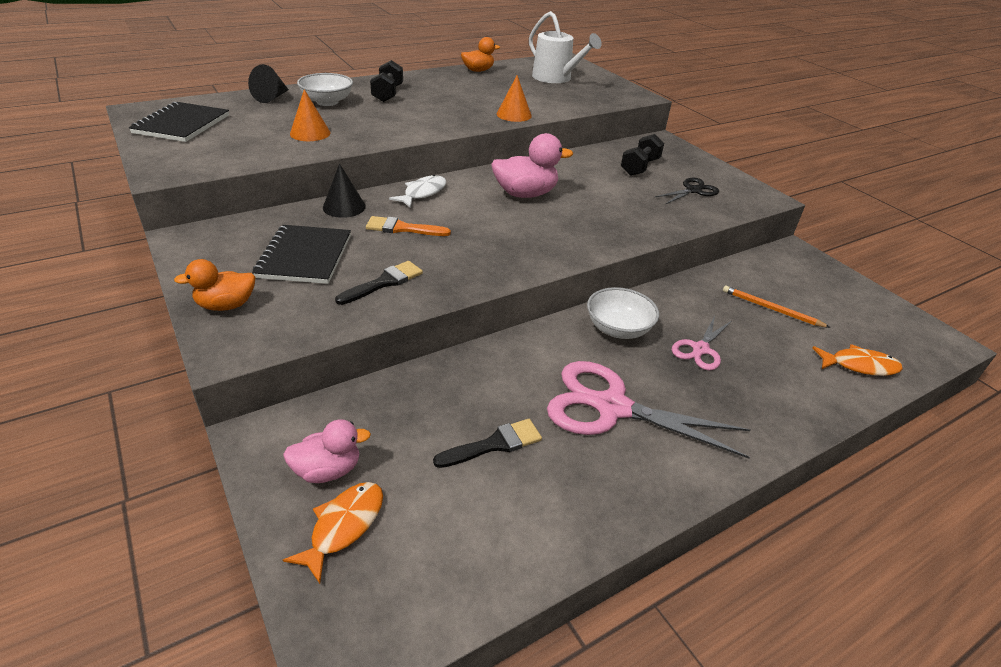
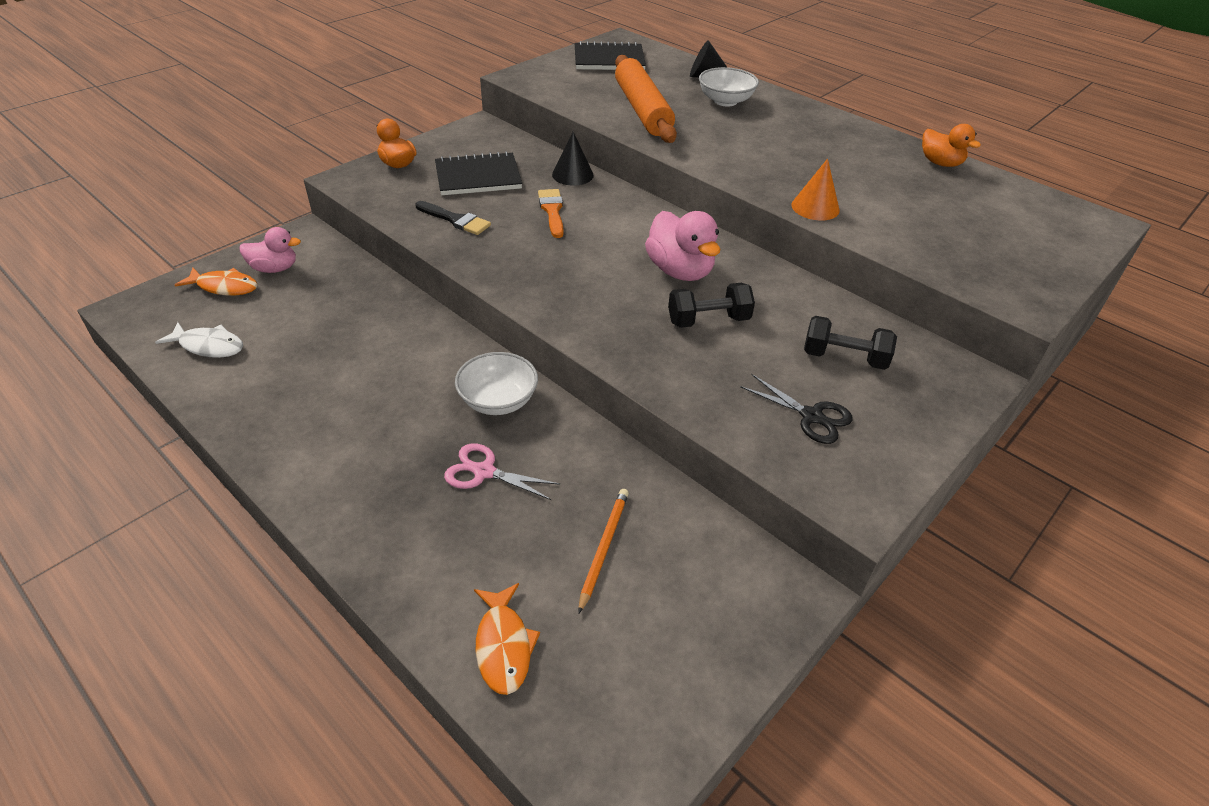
camera: 75 degrees right, 5 degrees up
(310, 133) = (642, 110): orange cone -> orange rolling pin
(328, 470) = (274, 268): pink duck -> pink duck turned 60 degrees counterclockwise
(388, 94) = (785, 124): black dumbbell -> black dumbbell (708, 320)
(422, 193) = (631, 208): white fish -> white fish (209, 346)
(494, 444) = (309, 340): black brush -> none
(555, 78) = (997, 222): white watering can -> none
(611, 407) = (368, 405): pink scissors -> none

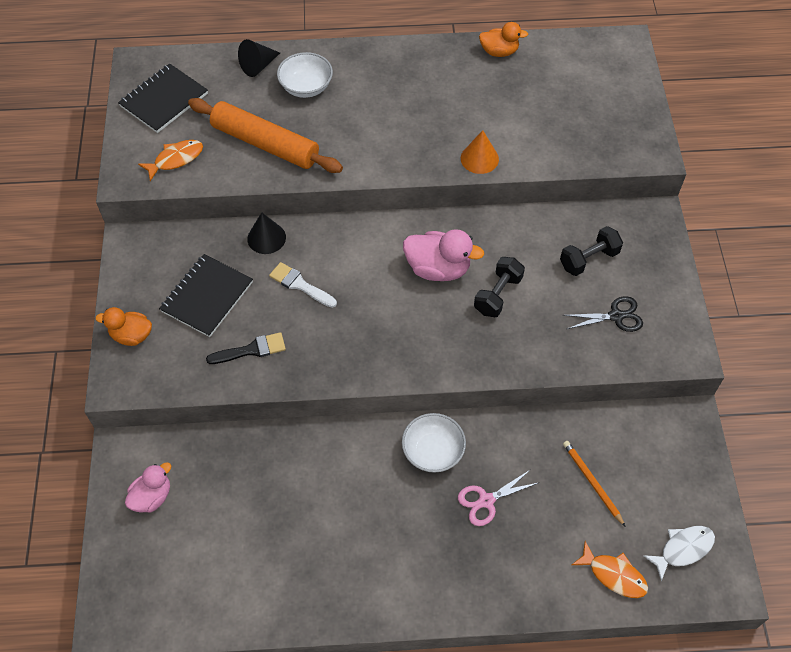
camera: 45 degrees left, 15 degrees up
(209, 346) = (211, 590): white fish -> white fish (683, 549)
(224, 287) = (143, 543): orange fish -> orange fish (175, 159)
(552, 211) = (300, 285): orange brush -> white brush

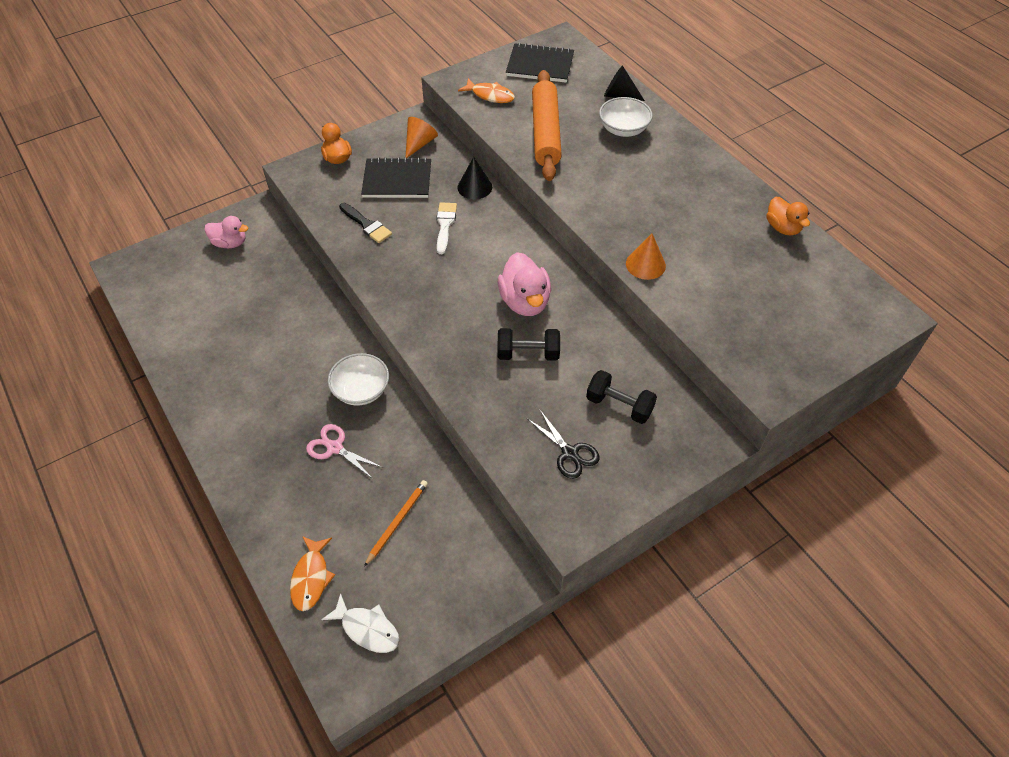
camera: 60 degrees right, 5 degrees down
(168, 254) = (419, 144): none -> orange cone

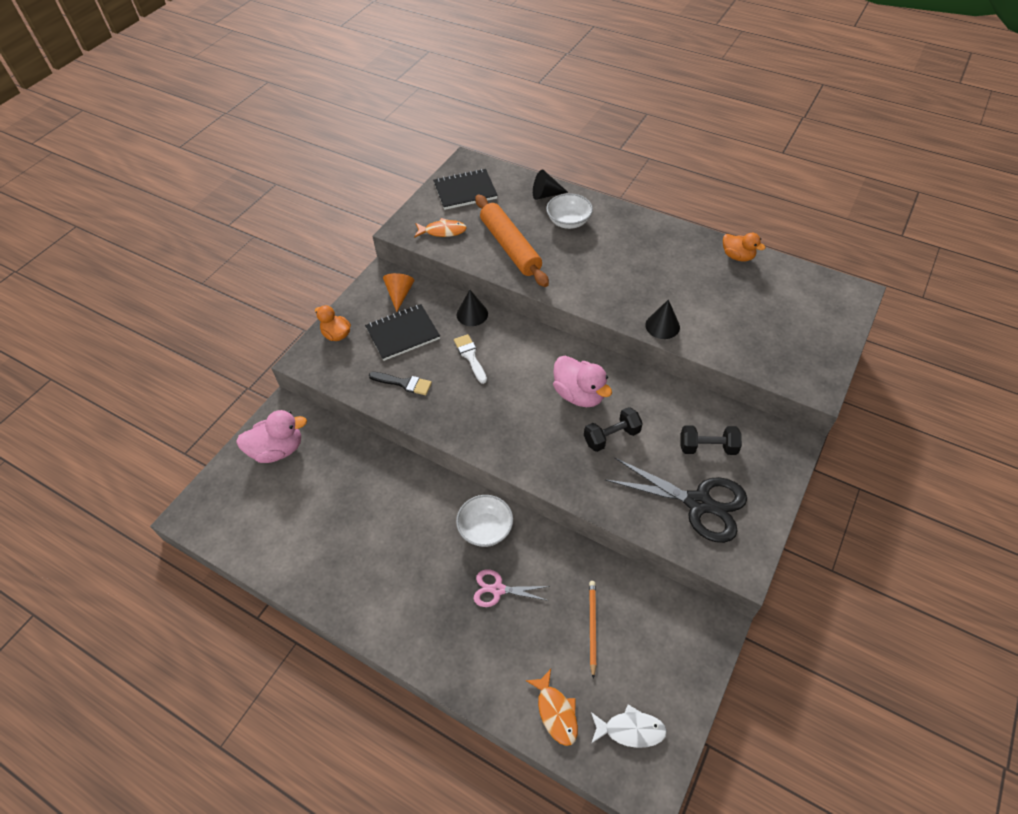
camera: 25 degrees left, 0 degrees up
(230, 243) = (278, 450): pink duck -> pink duck, size x1.53
(570, 453) = (698, 503): black scissors -> black scissors, size x1.87
(645, 264) = (662, 326): orange cone -> black cone

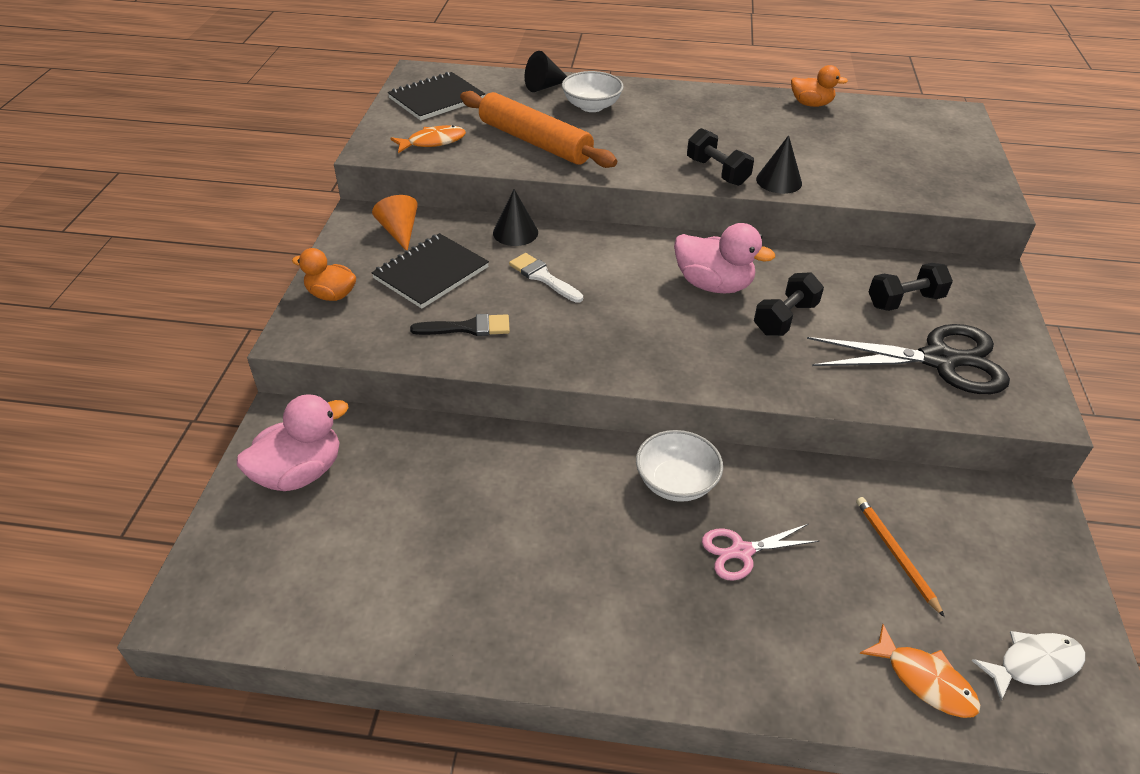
camera: 25 degrees left, 10 degrees down
(622, 306) = (717, 172): none -> black dumbbell

